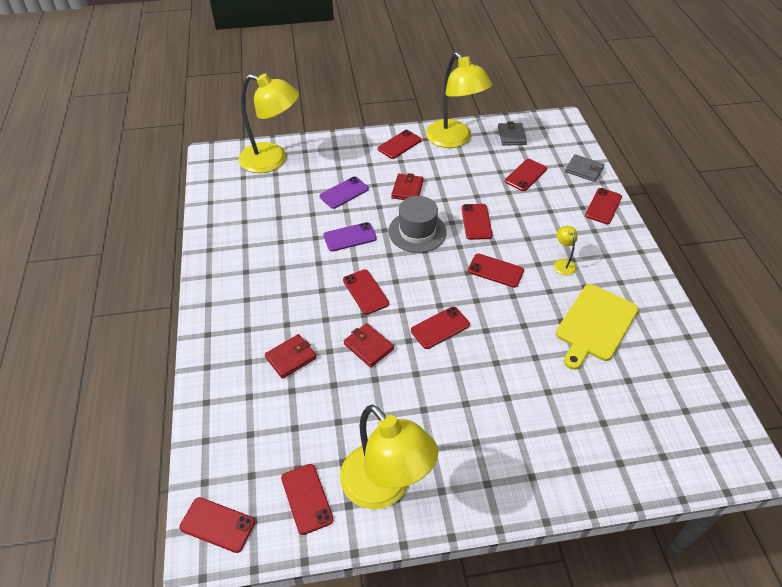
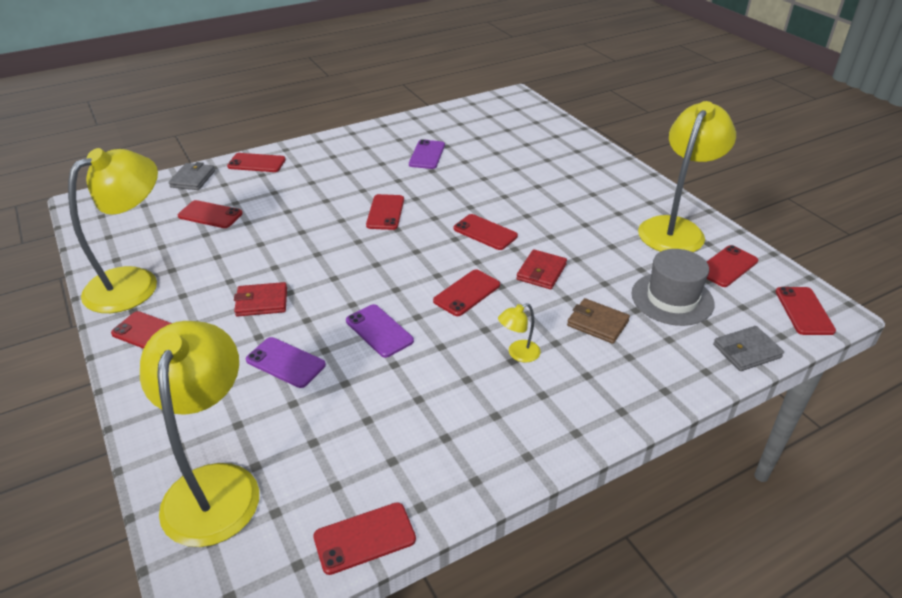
camera: 110 degrees left, 10 degrees down
(291, 357) = (597, 323): red wallet -> brown wallet
(417, 232) = (345, 276): grey hat -> grey hat (672, 299)
(476, 222) = (310, 236): red phone -> red phone (364, 538)
(511, 136) = (123, 236): grey wallet -> grey wallet (747, 351)
(563, 263) = (355, 177): yellow lamp -> yellow lamp (518, 354)
(595, 325) = (427, 155): yellow cutting board -> purple phone

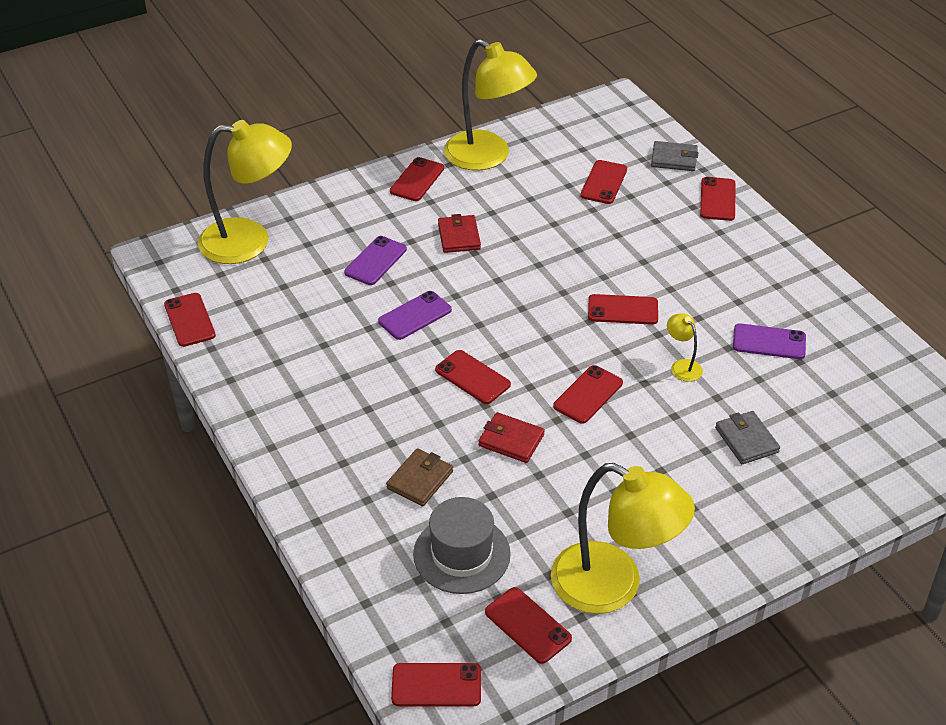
camera: 90 degrees right, 5 degrees up
(518, 354) = (376, 413): yellow lamp -> yellow lamp (682, 366)
(747, 351) = (368, 605): grey wallet -> grey wallet (746, 440)

